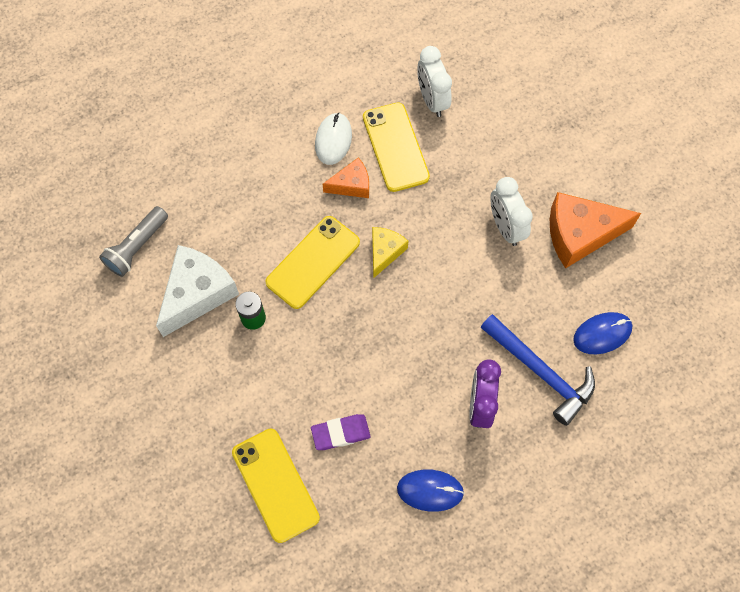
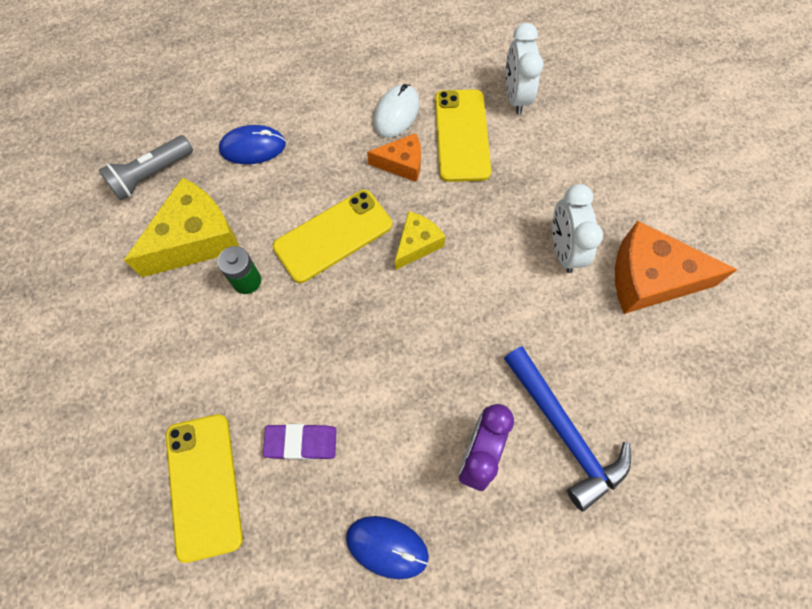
camera: 15 degrees right, 0 degrees up
(197, 293) = (196, 239): white cheese -> yellow cheese
(602, 334) = (652, 404): blue mouse -> blue mouse (253, 147)

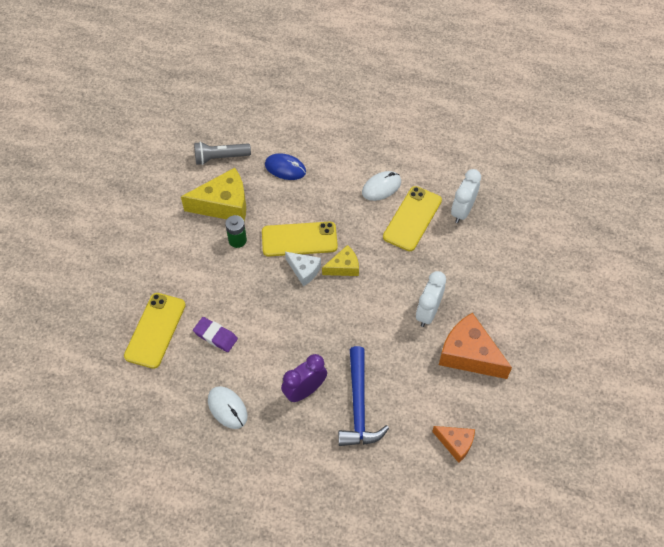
camera: 30 degrees right, 10 degrees down
(367, 276) = (304, 270): none -> white cheese
(387, 546) = (227, 408): blue mouse -> white mouse
(402, 163) = (365, 218): orange cheese -> orange cheese (455, 443)

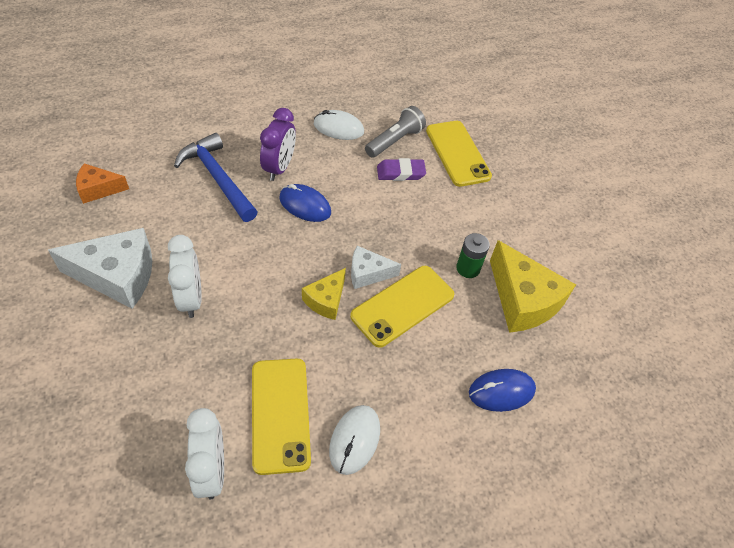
camera: 140 degrees right, 5 degrees down
(220, 158) = (589, 358): grey flashlight -> grey flashlight (395, 141)
(224, 204) = (522, 300): yellow cheese -> yellow cheese turned 75 degrees counterclockwise
(309, 345) = (305, 205): none -> blue mouse
(469, 354) = (117, 276): orange cheese -> white cheese

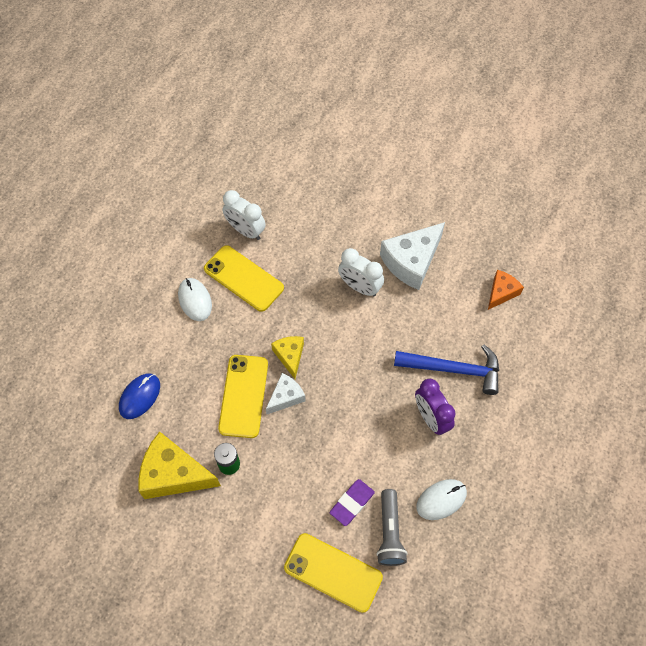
camera: 140 degrees right, 10 degrees up
(305, 205) = (378, 406): blue mouse -> none

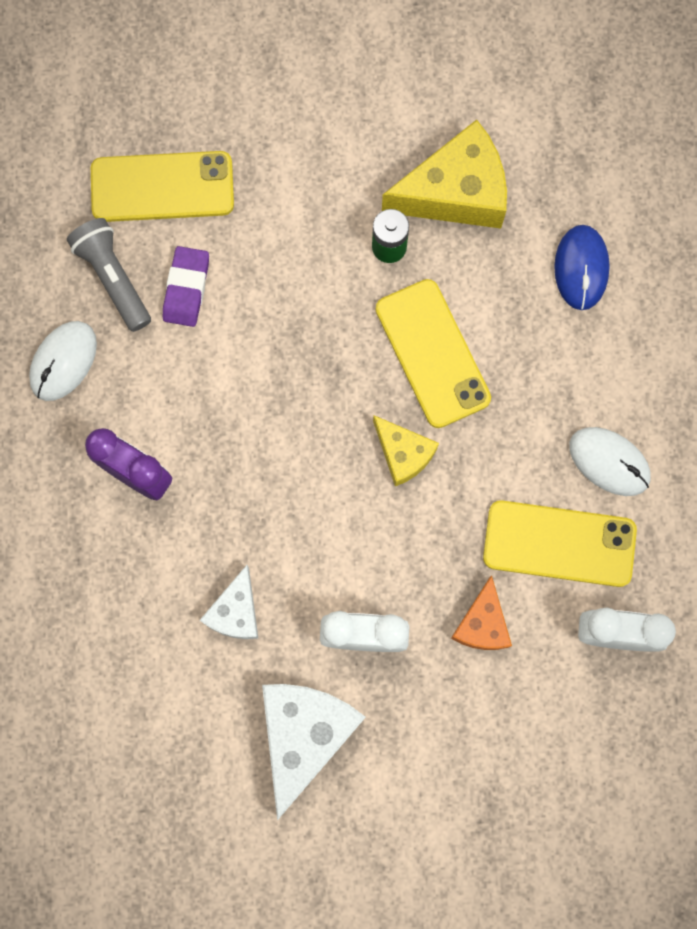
camera: 150 degrees right, 15 degrees up
(286, 397) = (370, 386): white cheese -> white cheese (235, 611)
(454, 369) = (140, 574): blue hammer -> none
(501, 292) = (126, 760): orange cheese -> orange cheese (482, 623)

